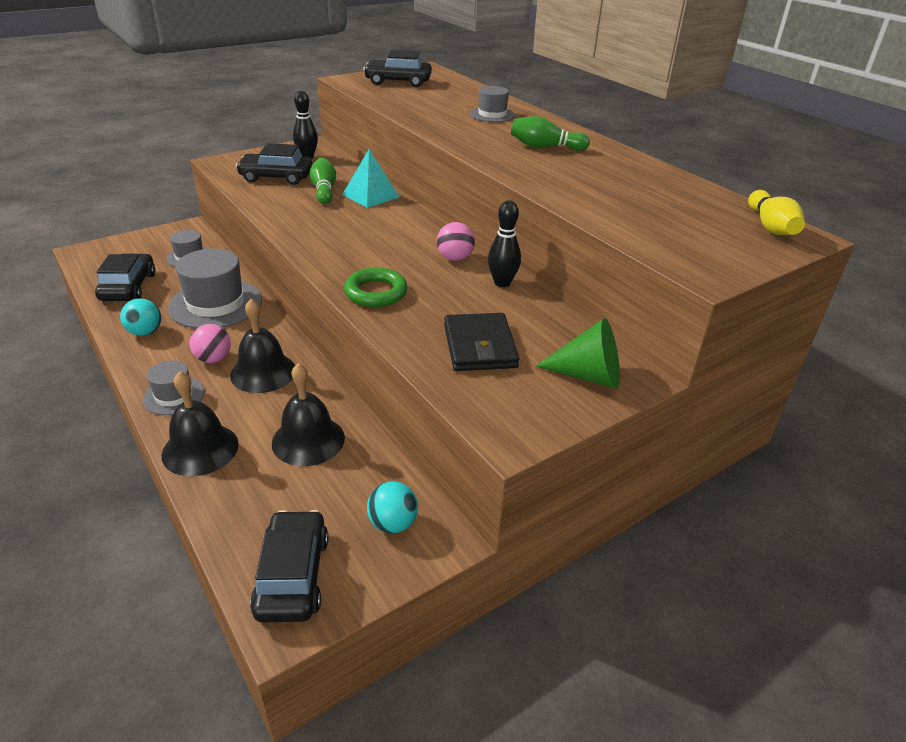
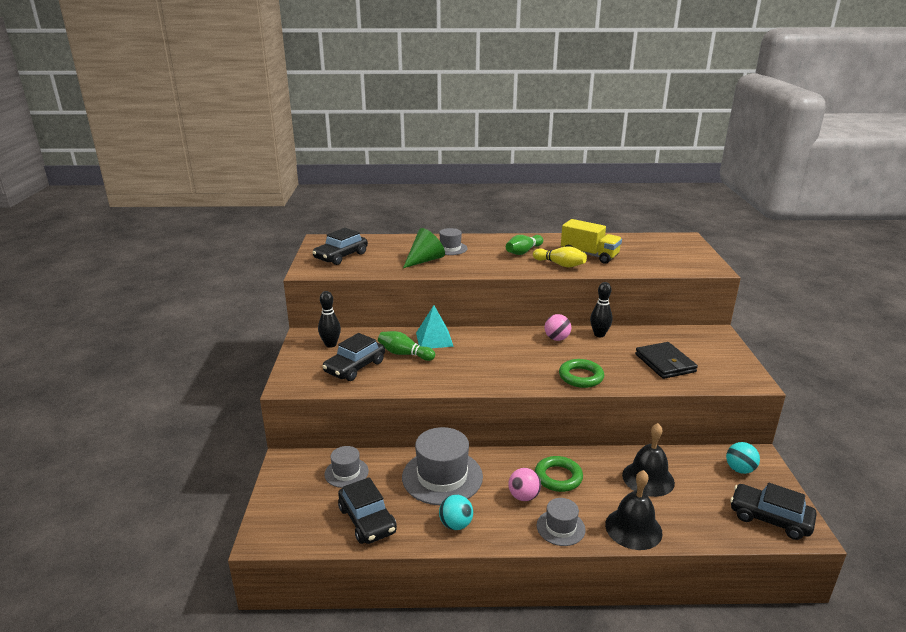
camera: 55 degrees left, 10 degrees down
(128, 287) = (367, 520): black car -> black car turned 150 degrees counterclockwise
(263, 372) = (558, 477): black bell -> green ring
(480, 346) = (665, 363): black wallet -> black wallet turned 45 degrees clockwise
(588, 375) = (709, 344): green cone -> green cone (425, 260)
(600, 182) = (589, 255): none -> yellow truck
(770, 226) = (671, 240): yellow bowling pin -> yellow bowling pin (560, 264)

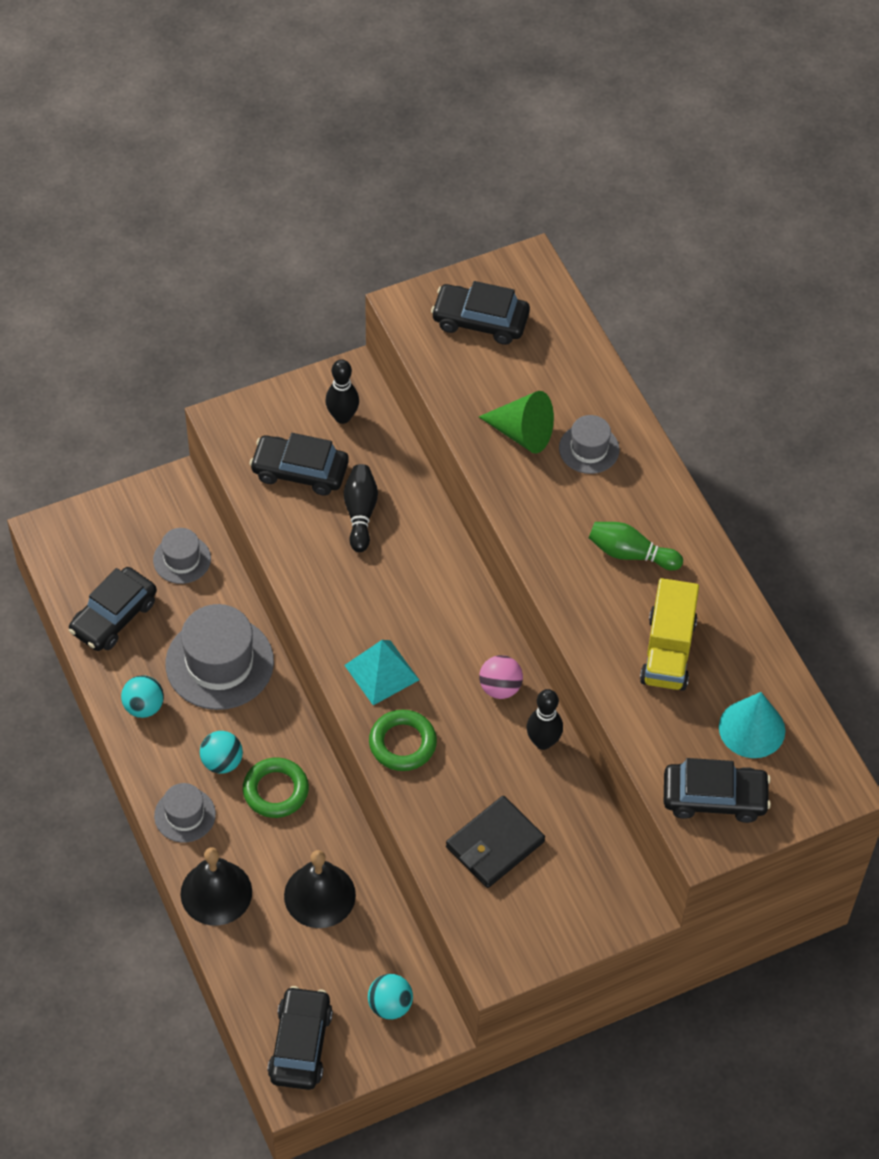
camera: 65 degrees right, 30 degrees up
(404, 354) = (360, 513): green bowling pin -> black bowling pin
(434, 339) = (419, 533): turquoise pyramid -> turquoise pyramid (381, 672)
(523, 496) = (222, 762): pink ball -> turquoise ball
(560, 264) = (603, 619): yellow bowling pin -> none
(645, 247) = (752, 728): none -> turquoise cone
(685, 262) = (714, 798): none -> black car

